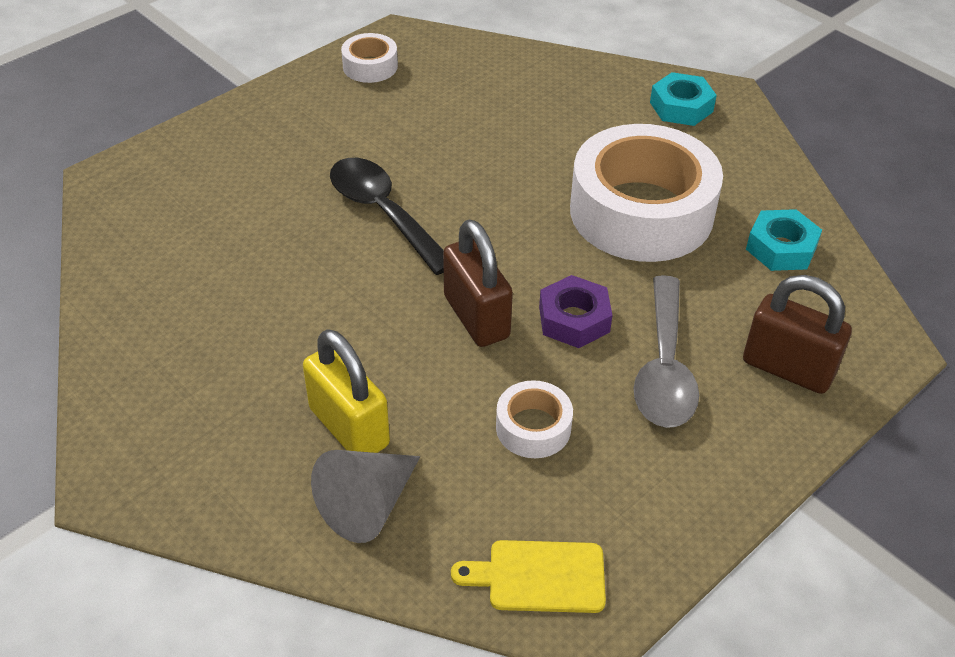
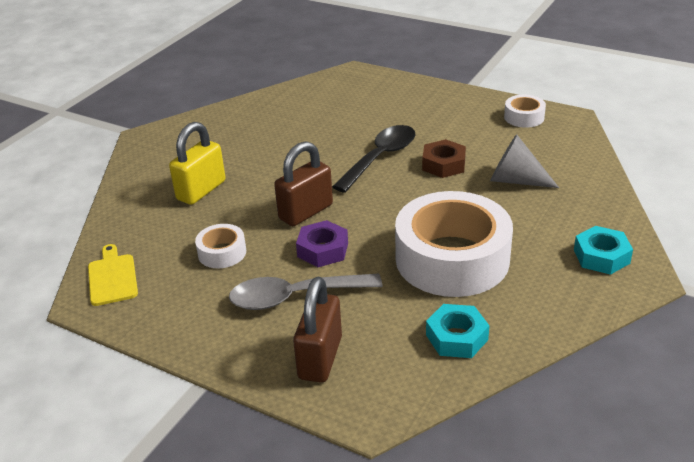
camera: 75 degrees right, 10 degrees down
(368, 504) = (149, 209): grey cone -> grey cone (515, 180)
(437, 162) = (443, 164): none -> brown nut

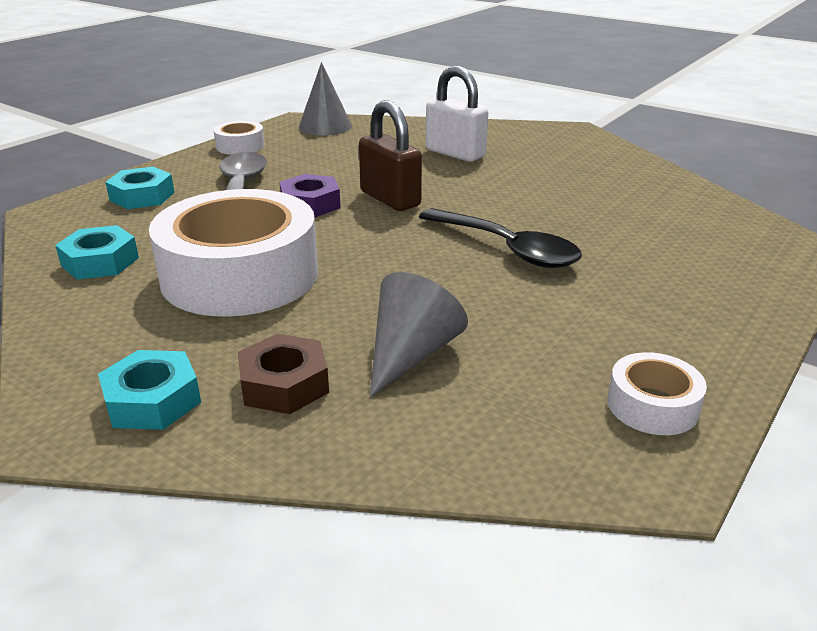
camera: 95 degrees right, 5 degrees down
(112, 277) = (325, 126): yellow cutting board -> grey cone
(201, 190) = (455, 153): yellow padlock -> white padlock
(222, 253) = (336, 162): white tape -> white tape (240, 146)
(320, 358) = (142, 196): brown padlock -> turquoise nut
(443, 164) = (478, 295): brown nut -> brown nut (284, 384)

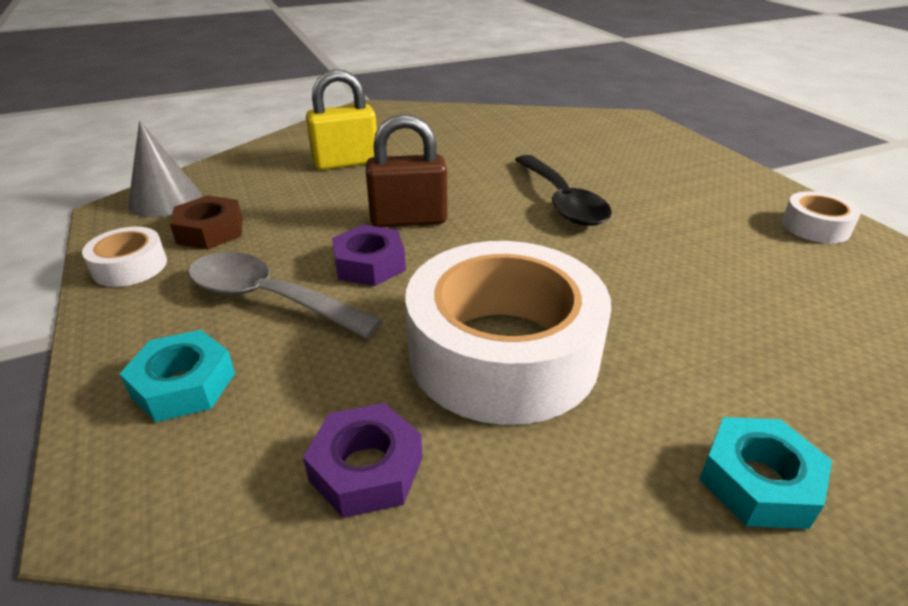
camera: 60 degrees left, 5 degrees up
(100, 262) = (366, 469): turquoise nut -> purple nut
(284, 384) = (748, 378): brown nut -> brown nut (210, 231)
(411, 355) = (718, 295): grey cone -> none
(455, 153) = (346, 162): white padlock -> yellow padlock
(507, 249) = (562, 201): black spoon -> black spoon turned 90 degrees clockwise

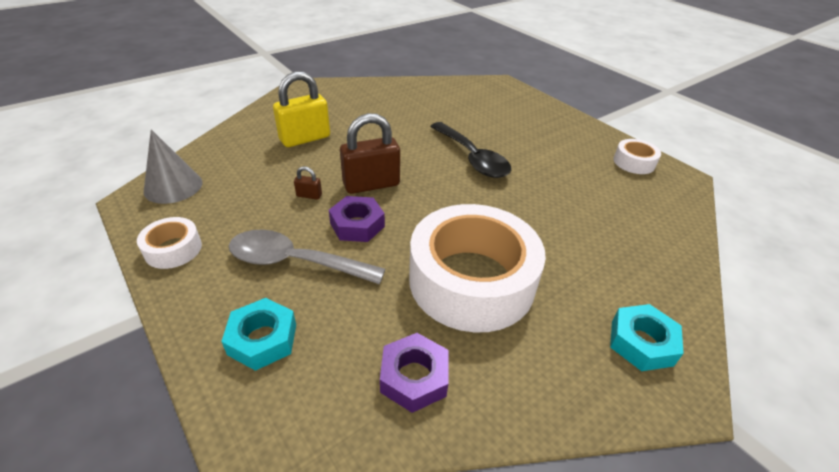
camera: 15 degrees left, 5 degrees up
(210, 231) = (224, 210): brown nut -> none
(322, 224) = (309, 195): none -> brown padlock

